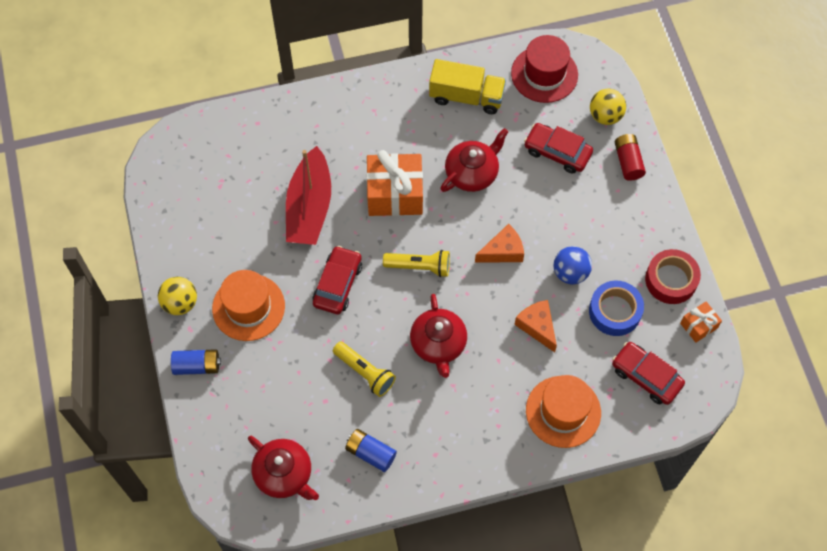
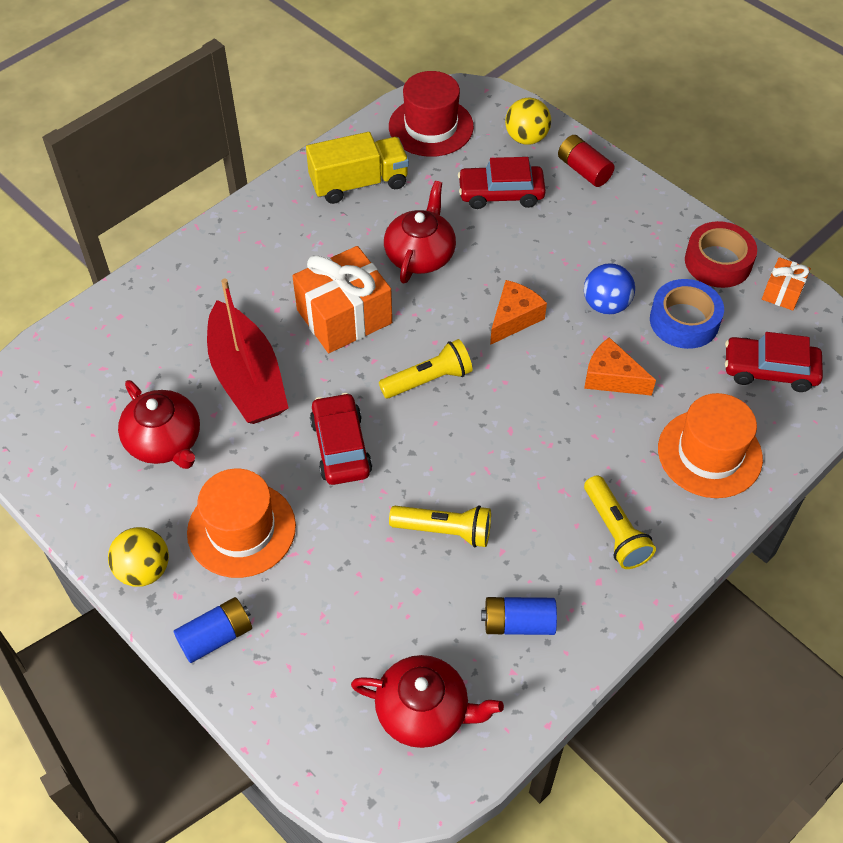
camera: 30 degrees left, 10 degrees down
(438, 344) = (511, 453): red teapot -> red teapot (165, 441)
(467, 429) = (615, 531): none -> yellow flashlight

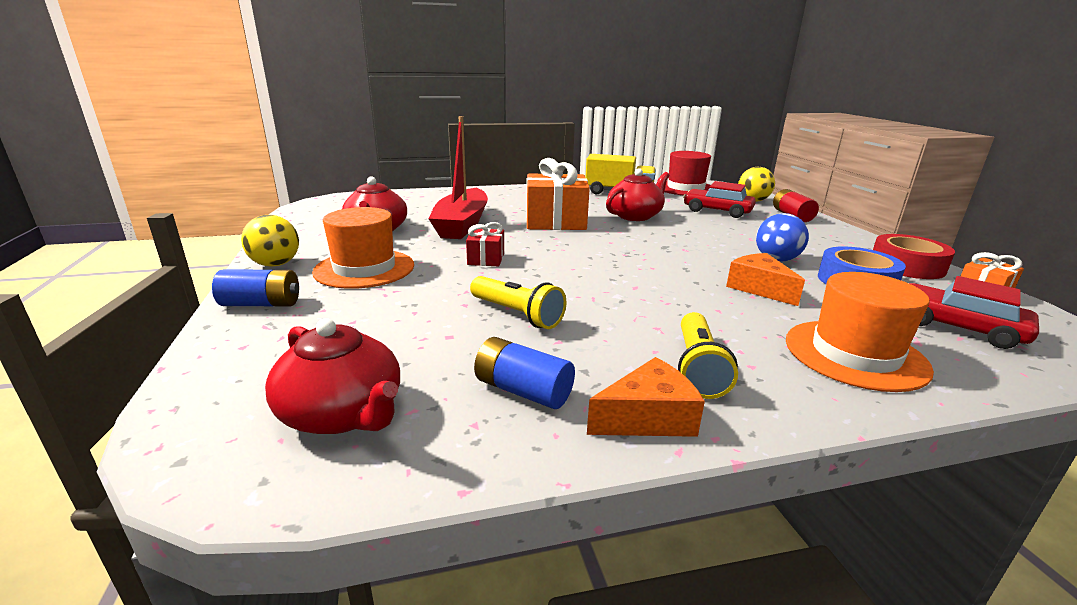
camera: 30 degrees right, 30 degrees down
(341, 447) = (486, 259): red car -> red gift
(428, 380) = (588, 253): yellow flashlight -> none
(514, 318) = (686, 247): orange cheese -> orange cheese (648, 418)

